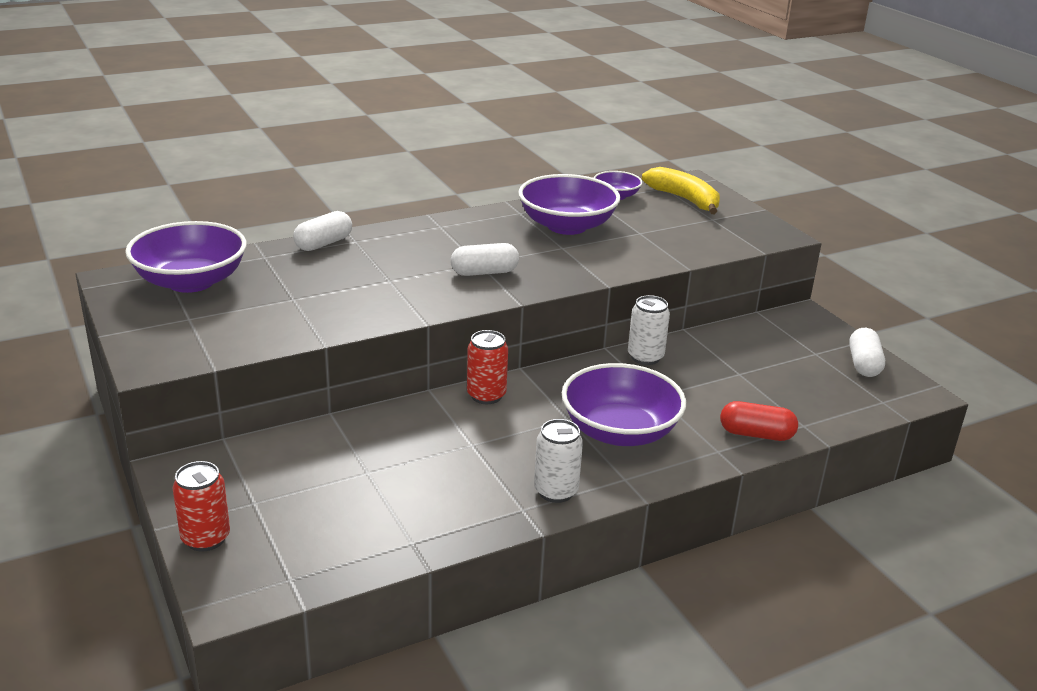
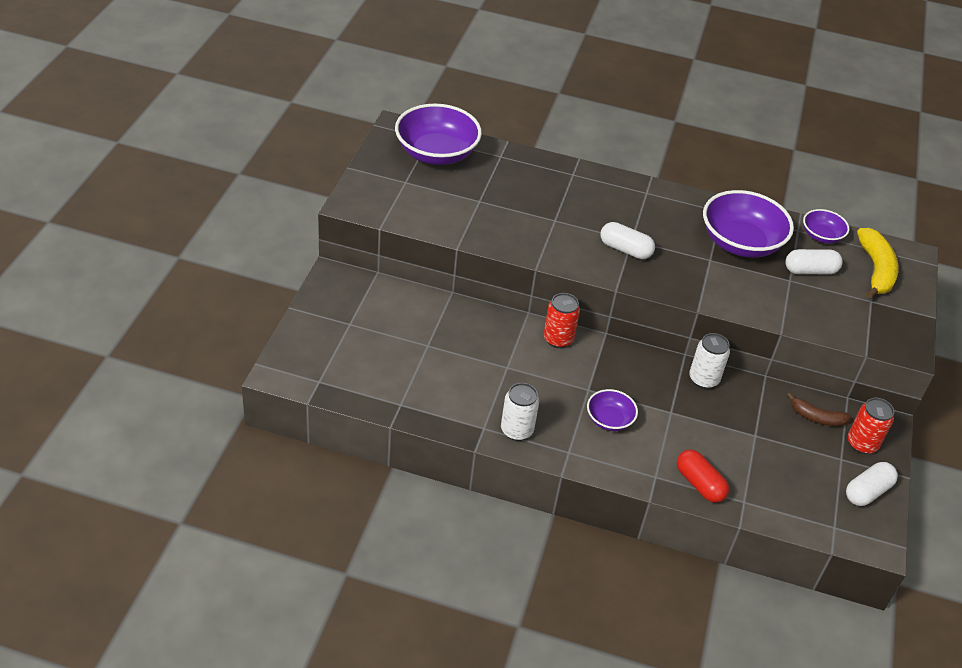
camera: 40 degrees right, 15 degrees up
(206, 538) = (305, 329): red can -> red can (862, 444)
(323, 243) = (549, 165): white capsule -> white capsule (810, 271)
(620, 431) = (609, 420): purple bowl -> purple bowl, size x0.52
(759, 336) = (816, 417): none -> brown banana

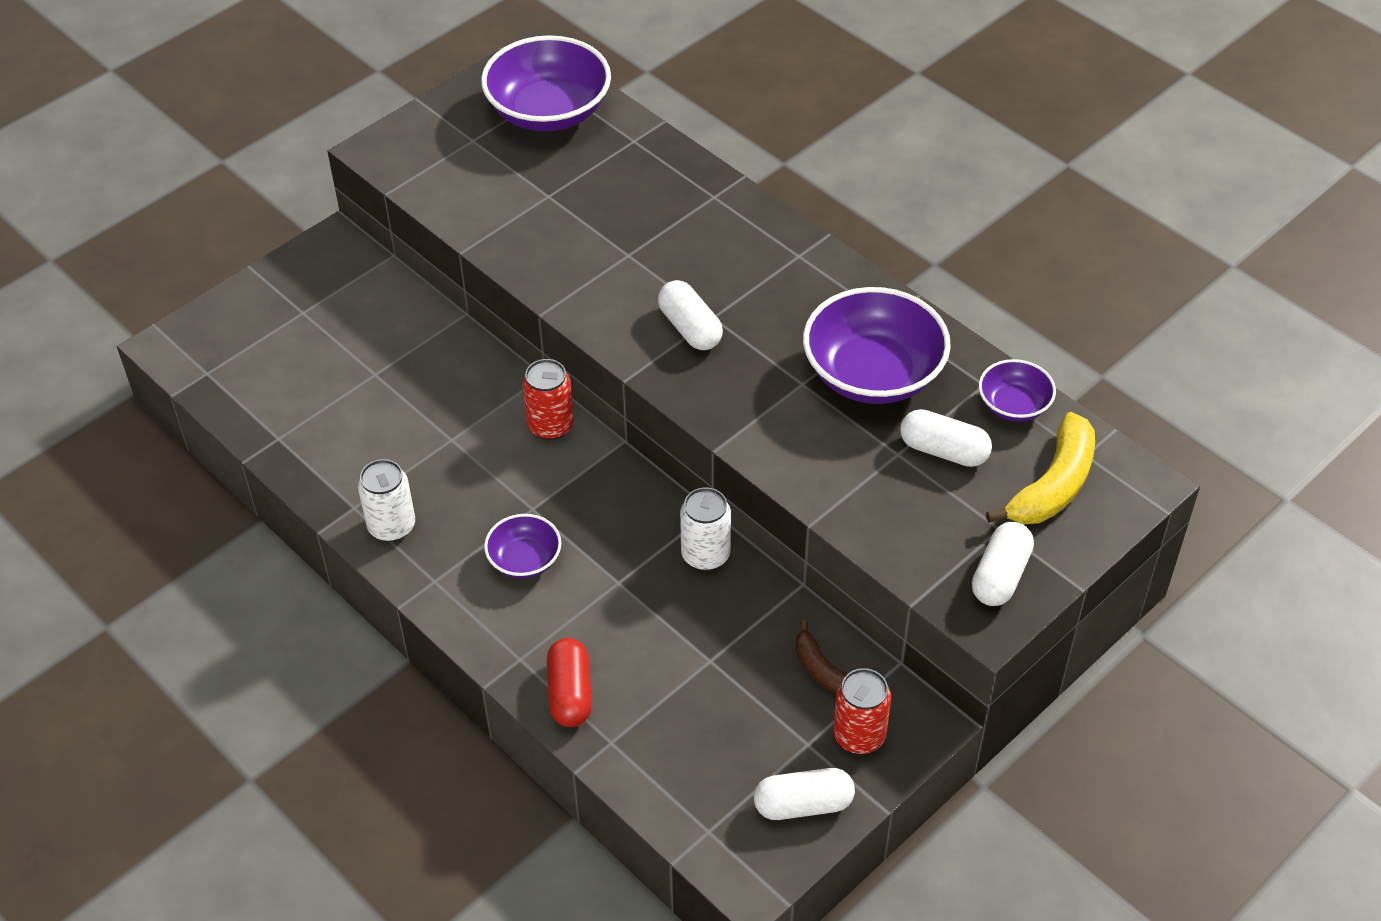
camera: 35 degrees right, 5 degrees up
(893, 324) = (1000, 576): none -> white capsule

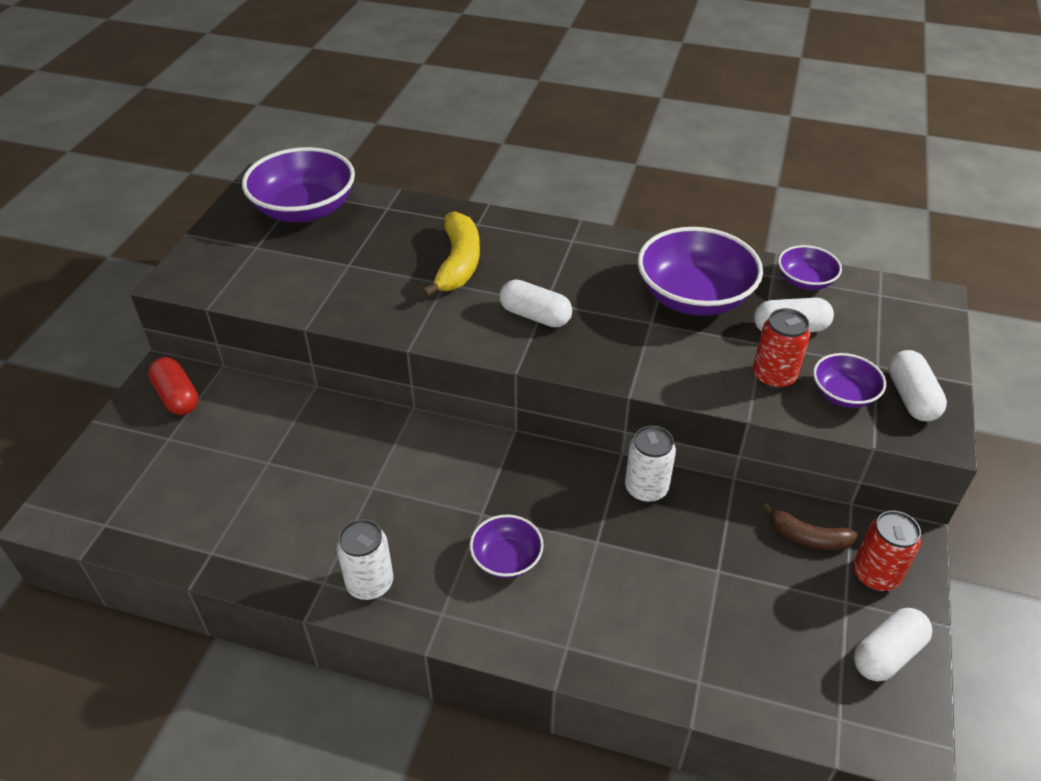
camera: 30 degrees left, 5 degrees down
(550, 426) = (448, 443): red can -> red can (773, 377)
(570, 693) = (632, 655): red capsule -> red capsule (177, 397)
(931, 542) = (843, 394): none -> purple bowl
(1052, 485) = (881, 322): yellow banana -> yellow banana (458, 263)

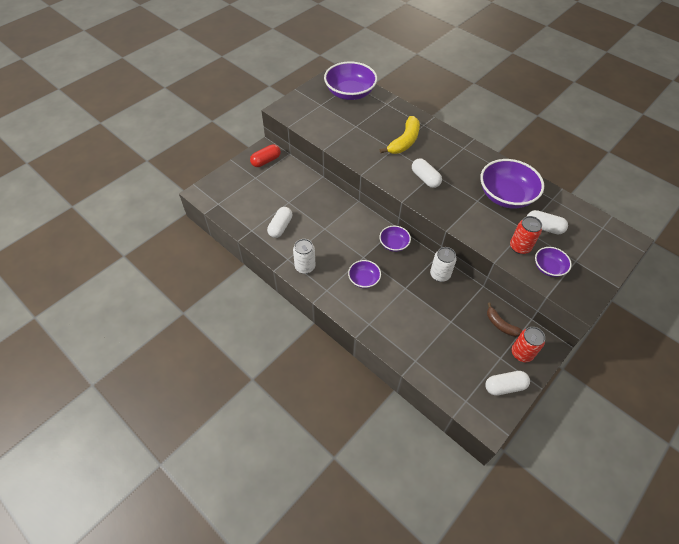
camera: 25 degrees right, 10 degrees up
(177, 397) = (266, 161): red capsule -> red capsule turned 60 degrees clockwise
(805, 281) = (567, 207): purple bowl -> purple bowl (394, 244)
(911, 398) = (582, 282): white capsule -> white capsule (280, 227)

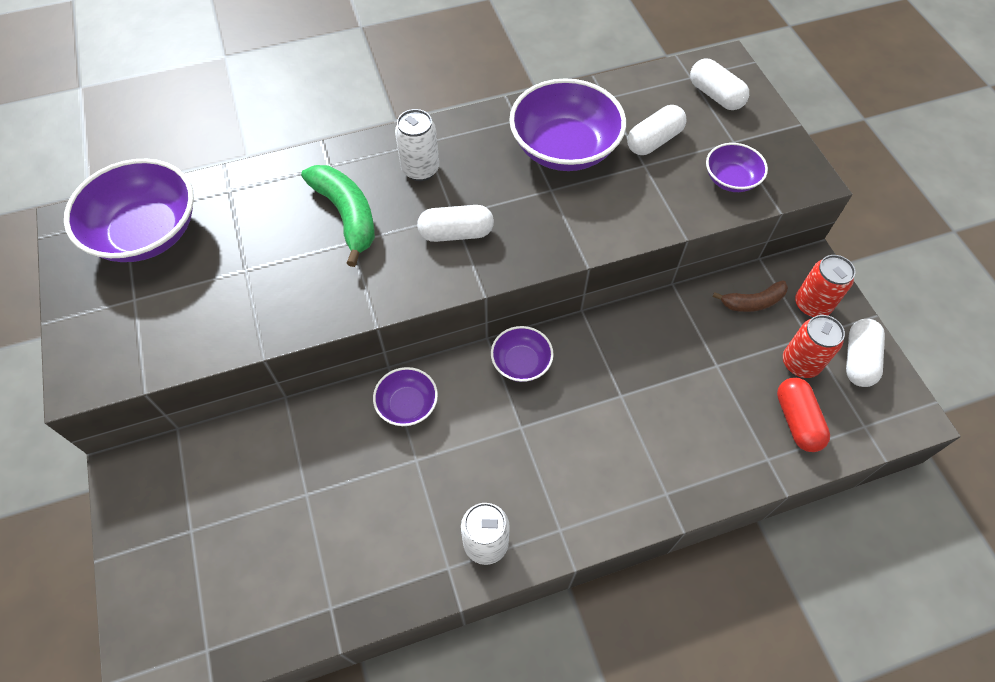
camera: 60 degrees left, 5 degrees up
(266, 161) = (161, 485): red capsule -> red capsule (797, 420)
(280, 227) = (359, 543): white capsule -> white capsule (715, 95)
(364, 279) = (570, 452): purple bowl -> purple bowl (407, 405)
(404, 141) = (346, 216): yellow banana -> green banana
(440, 275) = (621, 330): white can -> white can (420, 169)
(519, 247) = (675, 191): red can -> red can (800, 363)

